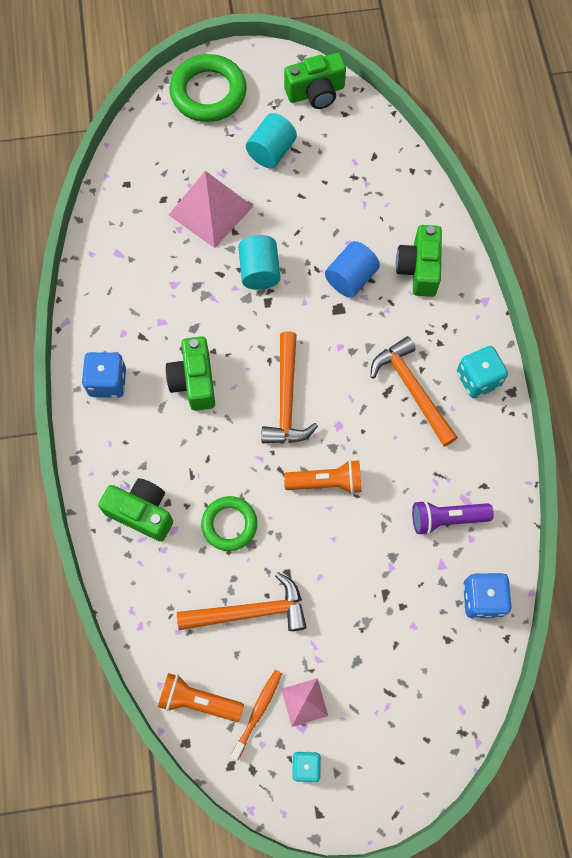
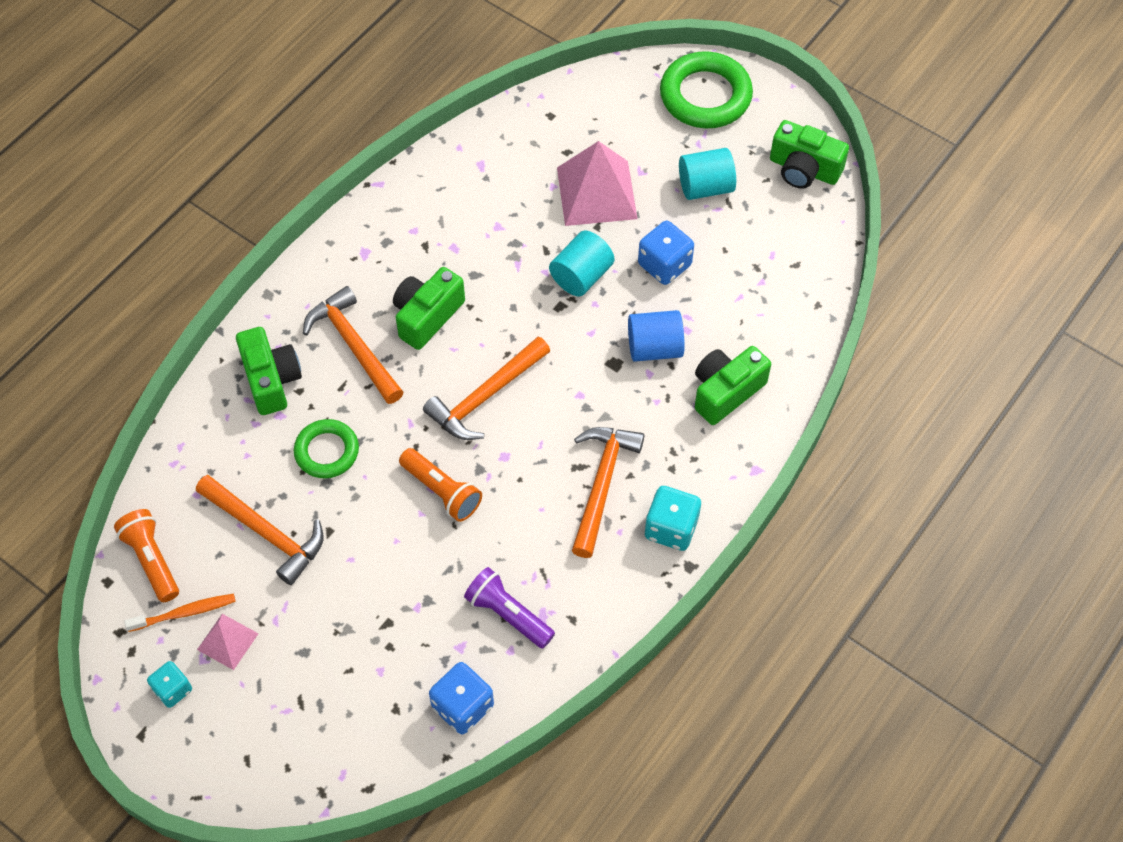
camera: 45 degrees right, 10 degrees down
(107, 382) = (359, 257): blue dice -> blue dice (664, 265)
(169, 441) = (354, 345): none -> orange hammer

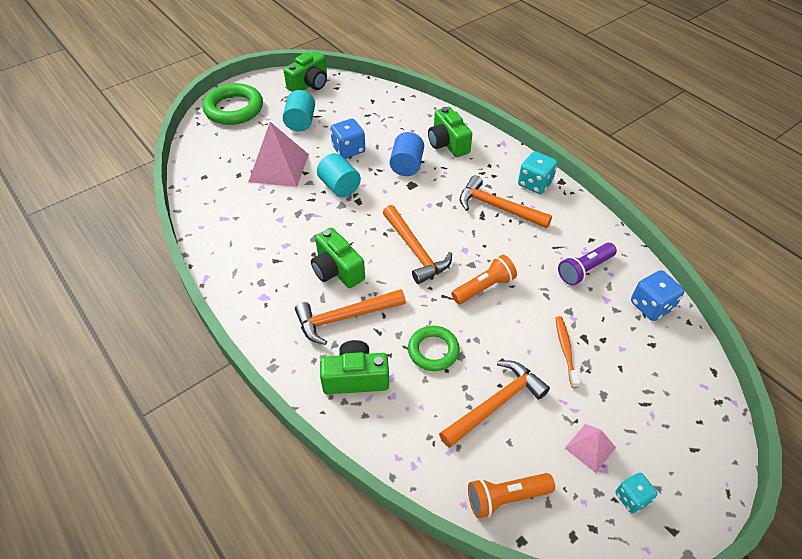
camera: 75 degrees left, 10 degrees down
(185, 613) = (560, 477): orange toothbrush -> orange toothbrush (565, 350)

